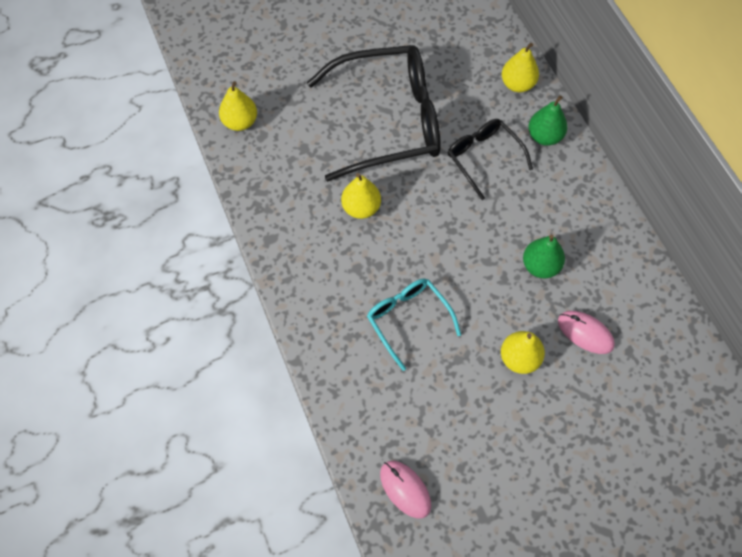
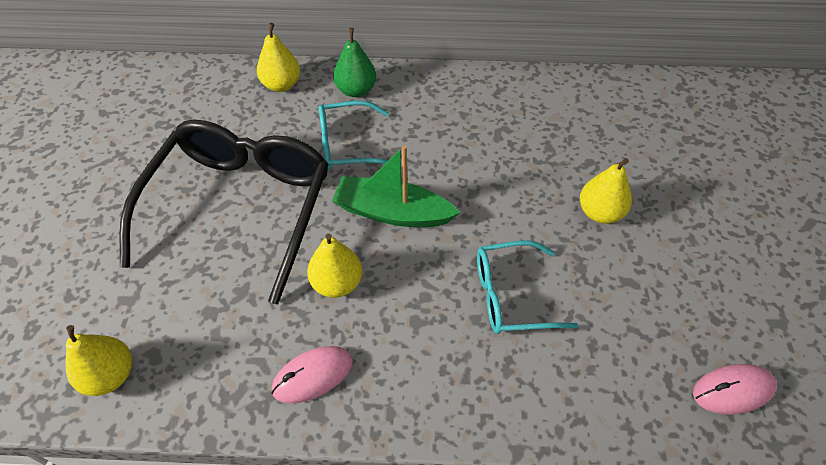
camera: 65 degrees left, 10 degrees down
(438, 215) = (392, 212): none -> green boat
(483, 158) = (348, 145): black glasses -> turquoise glasses
(540, 266) = (500, 153): green pear -> none
(585, 333) = (590, 150): pink mouse -> pink mouse (312, 375)

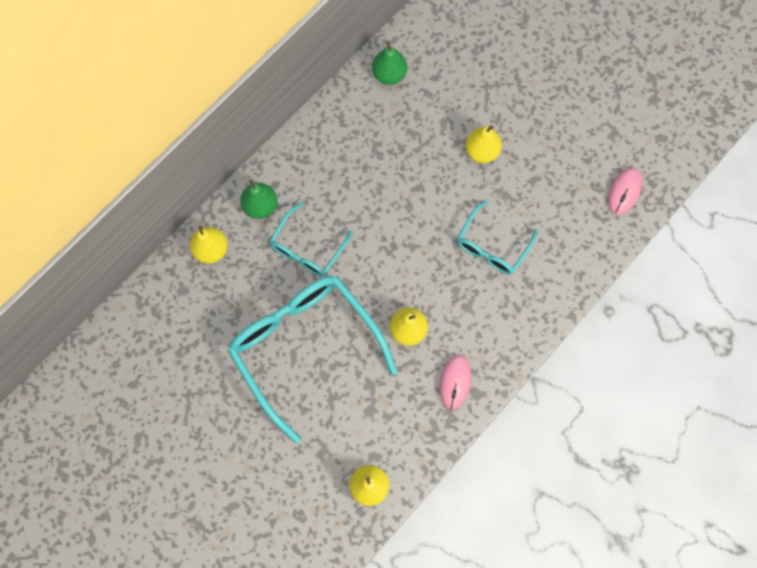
camera: 50 degrees left, 20 degrees up
(240, 208) = (305, 347): black glasses -> turquoise glasses
(392, 212) = (384, 263): green boat -> none
(581, 94) = (389, 74): none -> green pear

